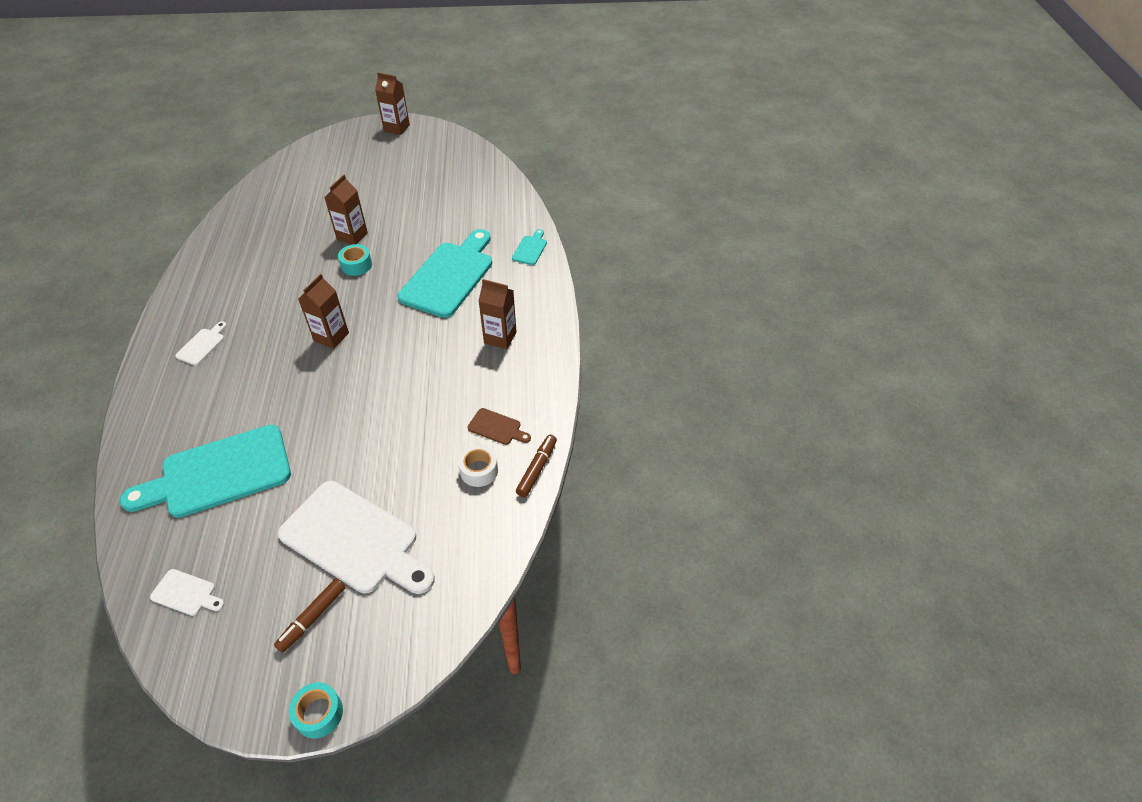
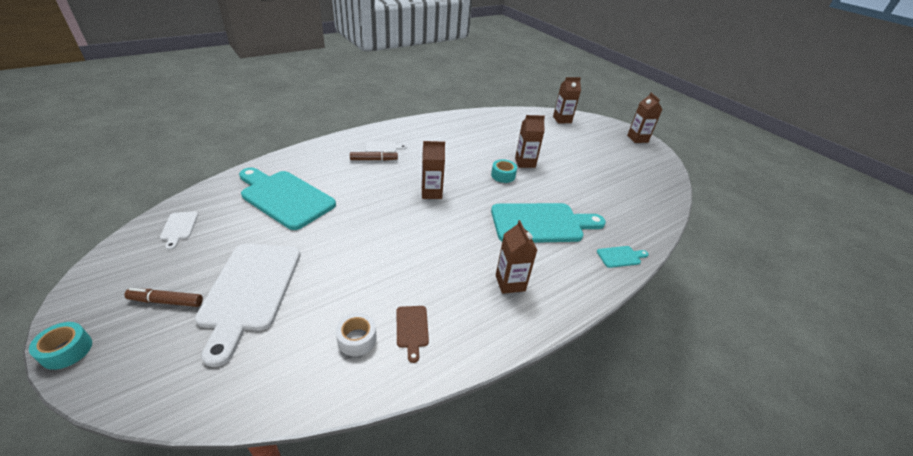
camera: 55 degrees right, 10 degrees down
(306, 161) = (562, 120): none -> brown carton
(537, 469) = (382, 386): brown marker -> brown marker (373, 160)

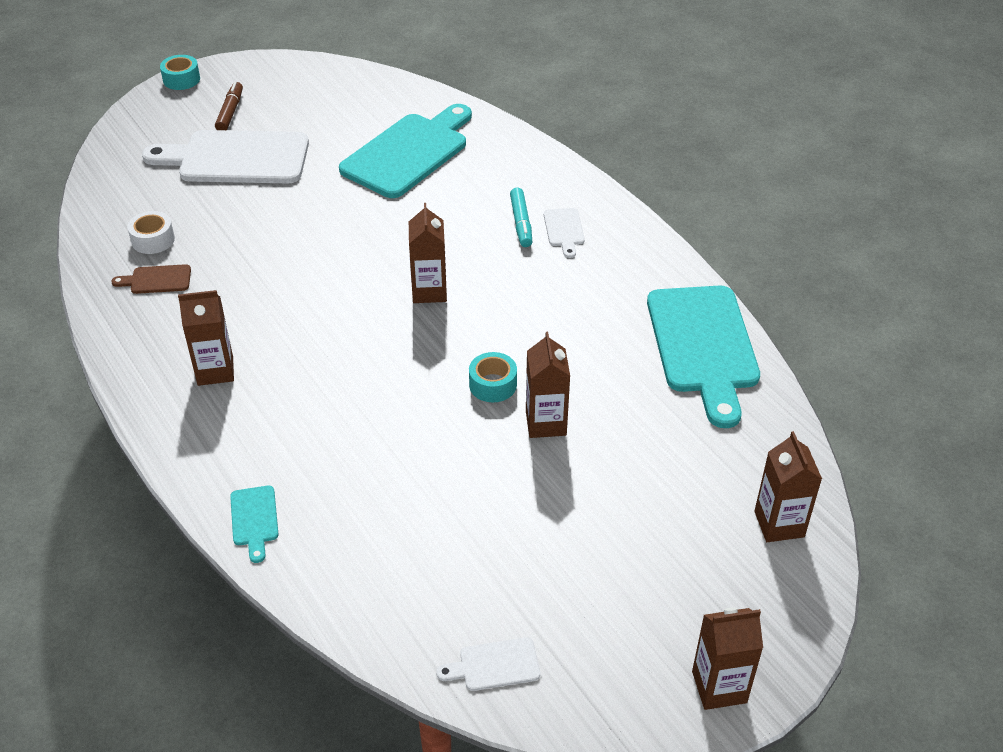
camera: 95 degrees right, 5 degrees up
(179, 228) = (345, 91): white cutting board -> white cutting board (494, 665)
(373, 160) = (521, 223): brown marker -> turquoise marker
(541, 223) = (347, 423): turquoise cutting board -> turquoise cutting board (703, 346)

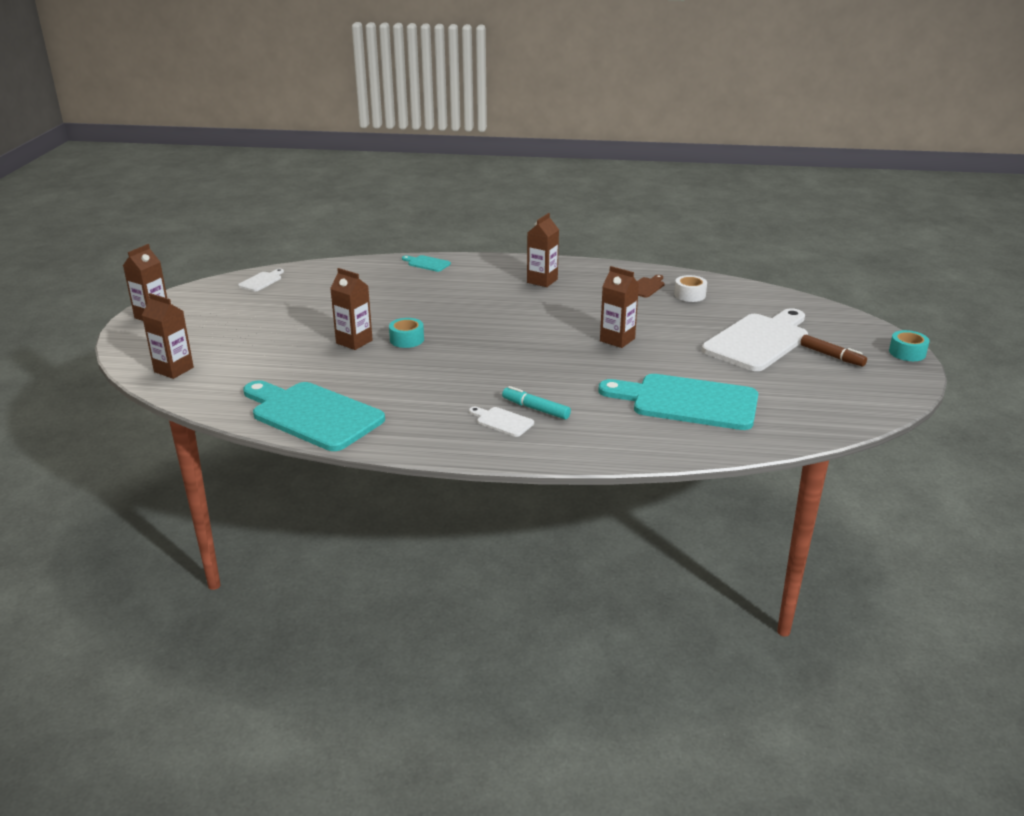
camera: 130 degrees right, 15 degrees down
(409, 153) = (687, 402): turquoise cutting board -> turquoise cutting board turned 120 degrees clockwise
(429, 291) = (515, 352): brown carton -> brown carton (617, 340)

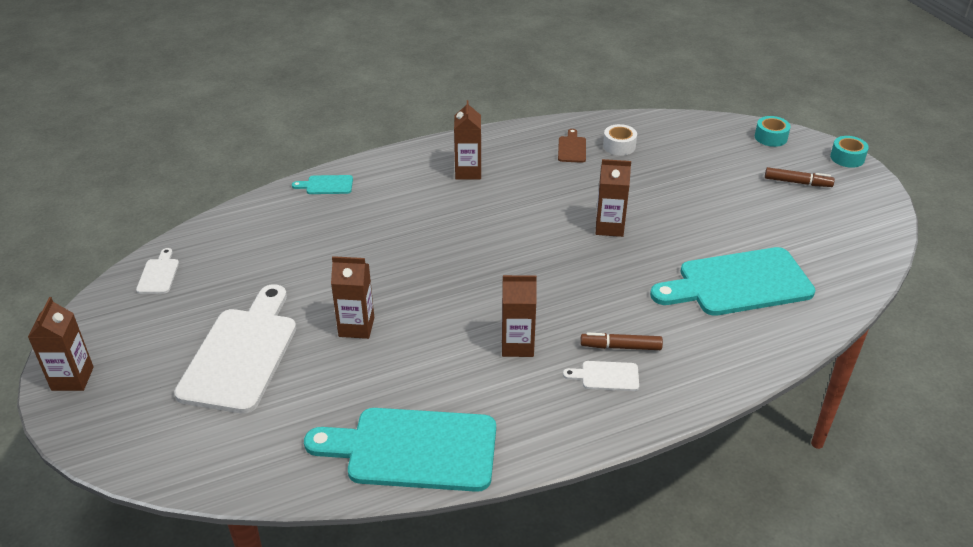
camera: 30 degrees left, 10 degrees up
(174, 370) = (186, 451): brown carton -> brown carton (517, 345)
(407, 339) = (409, 303): turquoise tape -> turquoise tape (770, 137)
(536, 409) = (621, 347): turquoise marker -> brown marker
(759, 341) = (726, 185): white cutting board -> white cutting board (242, 354)

